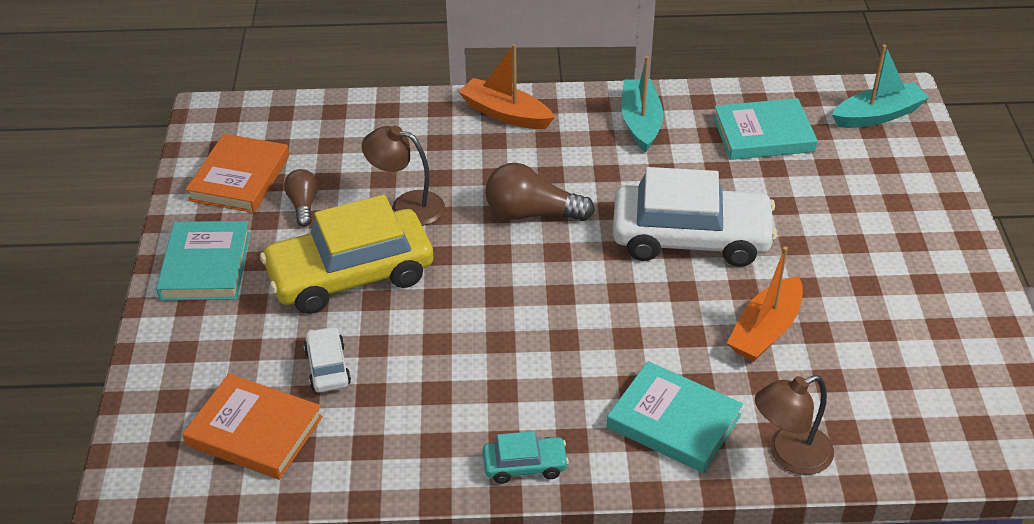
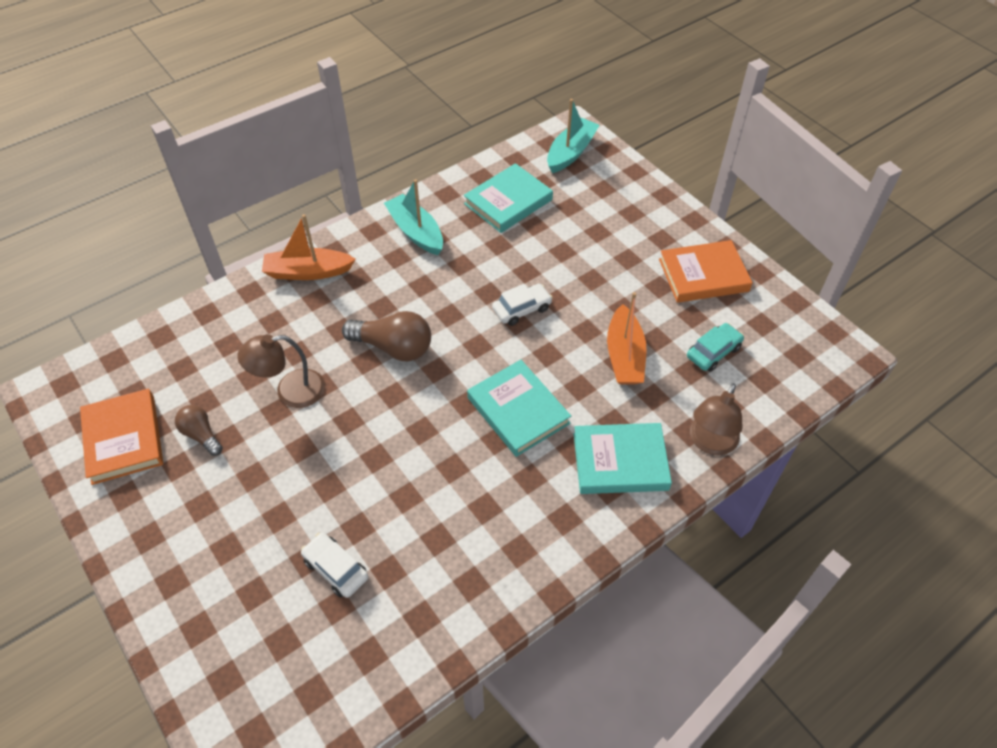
camera: 35 degrees left, 10 degrees up
(206, 265) = (157, 537): turquoise book -> turquoise book (518, 410)
(254, 431) = (319, 662): orange book -> orange book (703, 275)
(350, 275) = (291, 476): yellow car -> none
(525, 465) = (548, 560): turquoise car -> turquoise car (713, 352)
(532, 213) = (393, 347): brown light bulb -> brown light bulb turned 135 degrees counterclockwise
(691, 238) = (522, 309): white car -> white car, size x0.45

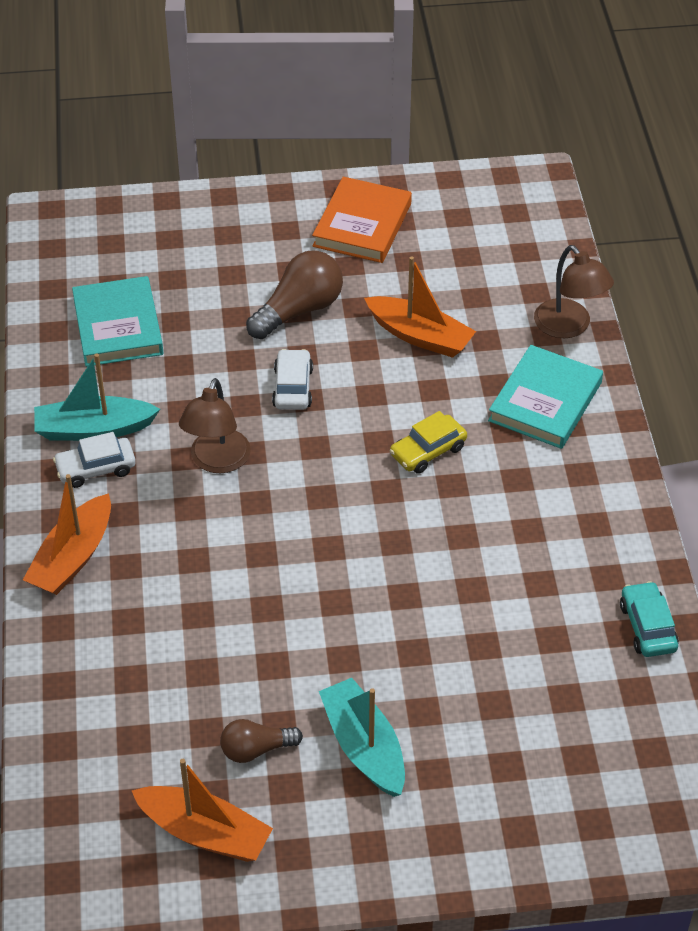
camera: 60 degrees left, 5 degrees down
(123, 439) = (205, 833): orange book -> orange boat
(290, 391) = (253, 640): brown lamp -> brown lamp (217, 461)
(336, 569) = (522, 682): white car -> white car (96, 468)
(393, 347) = (260, 521): brown light bulb -> brown light bulb (299, 310)
(518, 410) = (428, 451): turquoise book -> yellow car
(571, 152) = (86, 237): turquoise boat -> turquoise boat (364, 747)
(713, 352) = (465, 269): turquoise car -> turquoise car (647, 627)

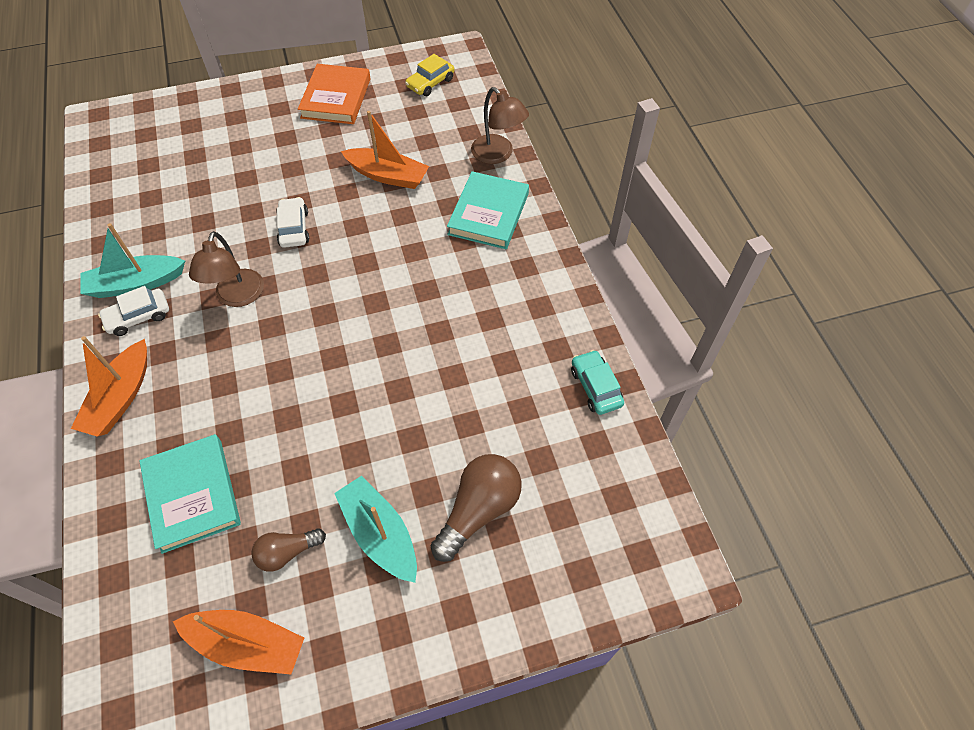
camera: 10 degrees left, 10 degrees up
(117, 326) = (153, 198): turquoise book -> turquoise book (192, 495)
(299, 310) = (294, 167): brown light bulb -> brown light bulb (479, 510)
(428, 451) = (404, 265): yellow car -> yellow car (430, 83)

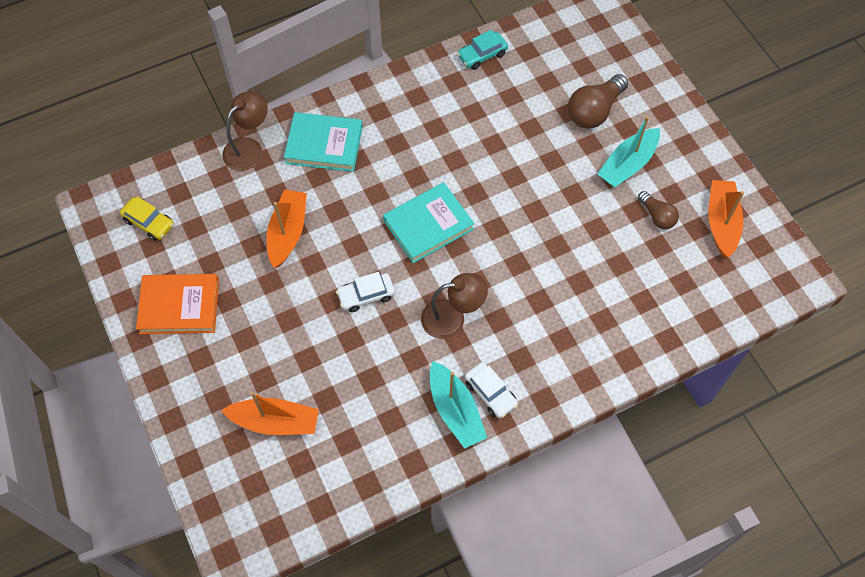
camera: 100 degrees left, 5 degrees up
(121, 397) = (571, 374): orange boat -> orange boat (275, 421)
(192, 495) = (635, 290): turquoise book -> turquoise book (428, 225)
(479, 510) = (594, 111): brown light bulb -> brown light bulb turned 75 degrees counterclockwise

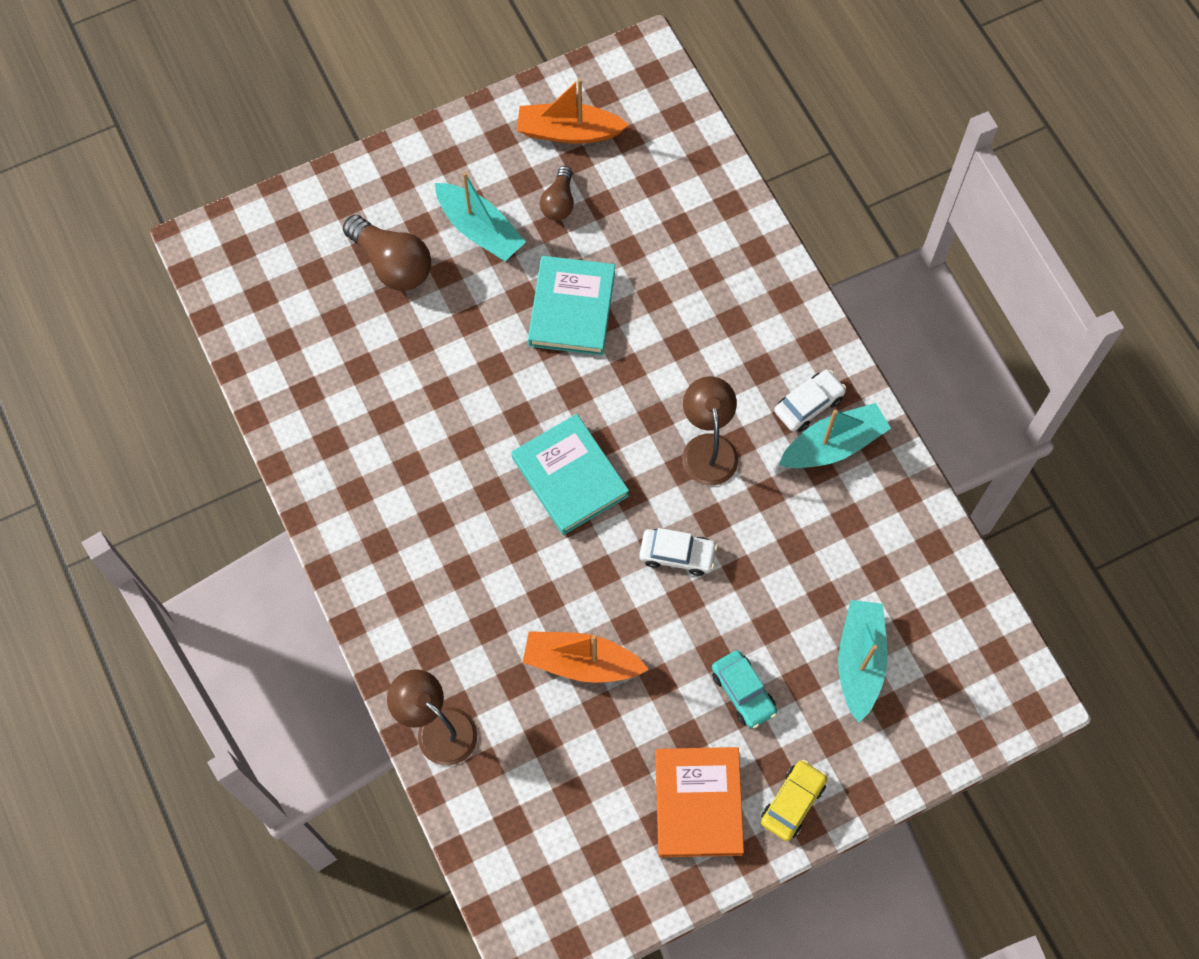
camera: 90 degrees left, 5 degrees up
(149, 222) = (563, 863): yellow car -> yellow car (792, 802)
(275, 421) = (859, 661): orange boat -> turquoise boat
(324, 145) = (435, 619): turquoise book -> turquoise book (572, 308)
(366, 295) = (677, 554): white car -> white car turned 60 degrees counterclockwise
(482, 55) = (286, 404): turquoise car -> turquoise car (743, 692)
(657, 216) = (559, 202): brown light bulb -> brown light bulb turned 135 degrees clockwise

